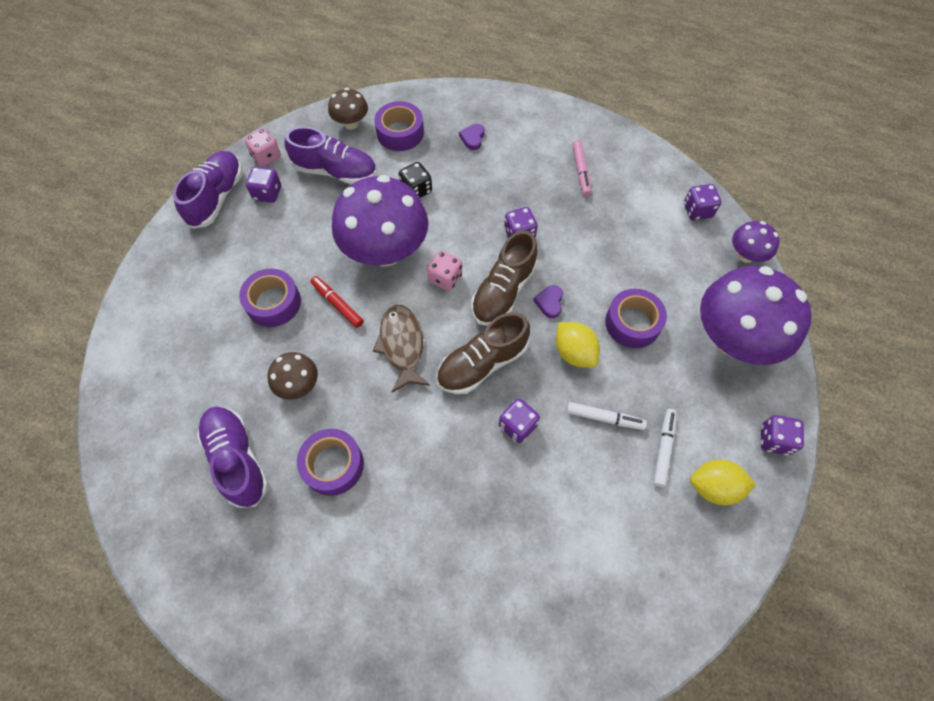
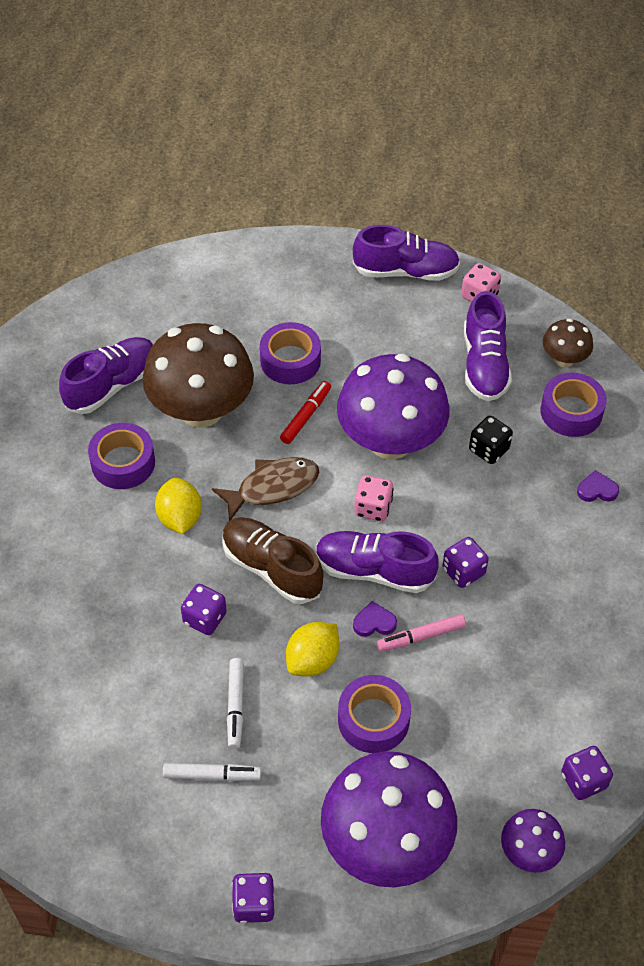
camera: 75 degrees right, 10 degrees down
(267, 193) = (428, 312): purple dice -> none
(298, 385) = (201, 410): brown mushroom -> brown mushroom, size x2.10
(503, 291) = (374, 571): brown shoe -> purple shoe
(580, 171) = (594, 624): pink marker -> pink marker (421, 637)
(714, 487) = (176, 836): yellow lemon -> yellow lemon (180, 518)

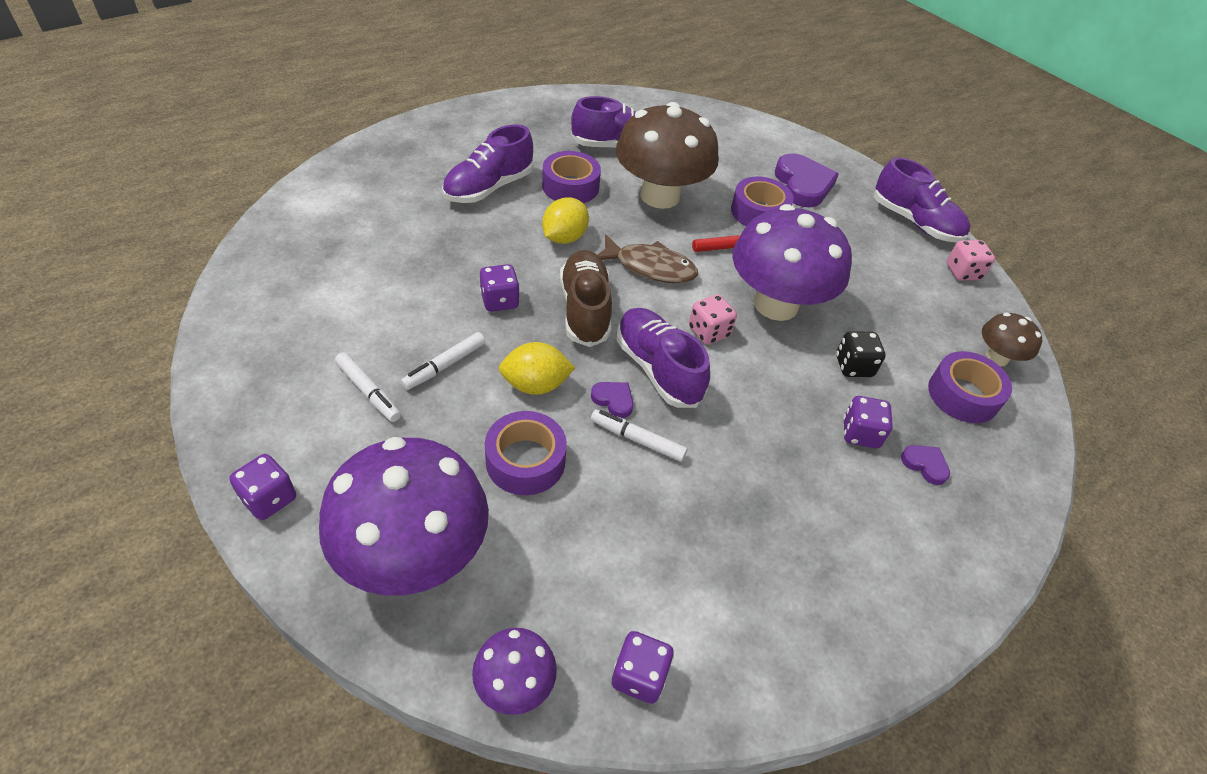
camera: 40 degrees right, 5 degrees down
(292, 301) = (803, 185): none -> purple heart
(421, 637) = (637, 439): pink marker -> white marker
(463, 571) = (729, 426): purple dice -> purple dice (860, 433)
(484, 364) = (916, 313): purple shoe -> purple shoe (489, 188)

